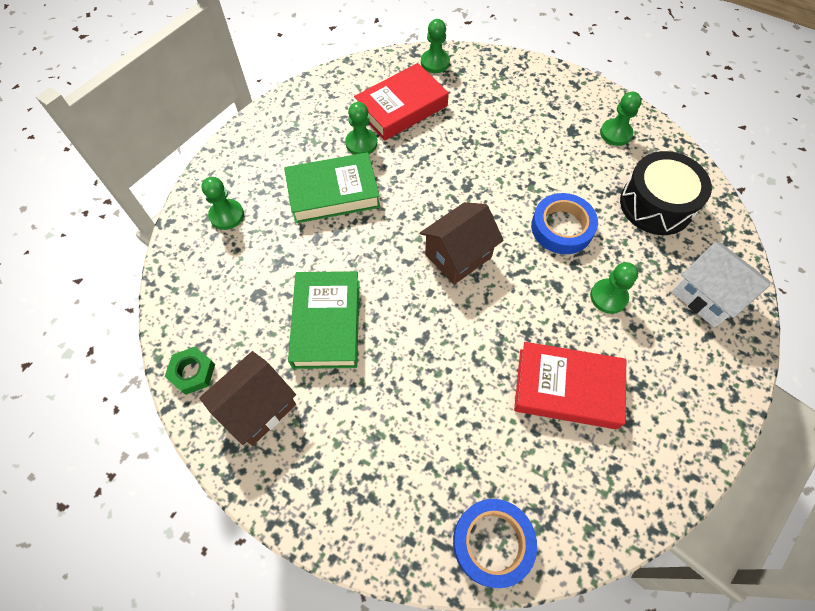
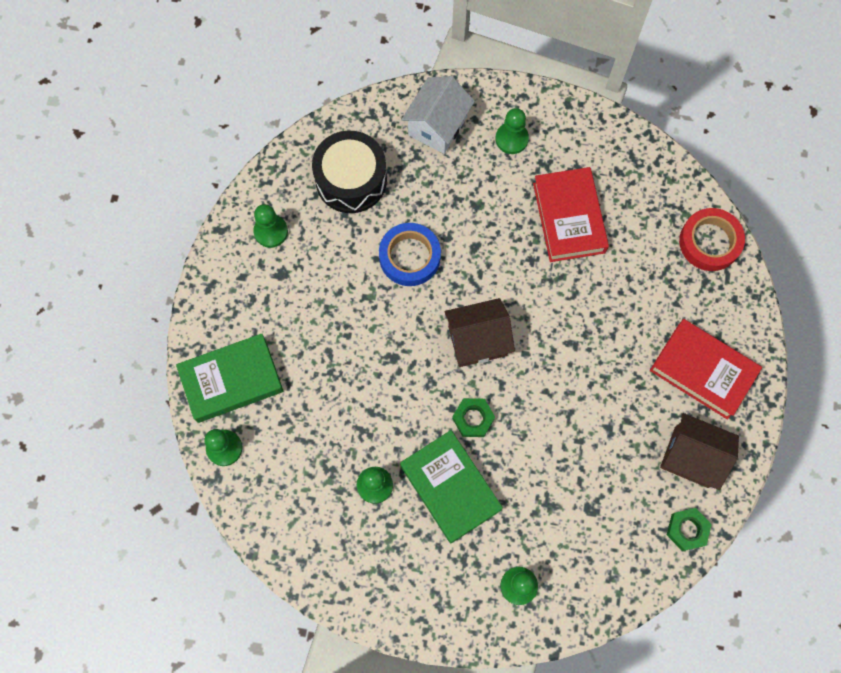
camera: 110 degrees left, 10 degrees up
(327, 323) = (593, 432): green book -> green book (231, 380)
(385, 228) = (473, 418): none -> green nut
(401, 107) = (308, 461): red book -> red book (702, 371)
(458, 256) = (477, 341): brown house -> brown house turned 45 degrees counterclockwise
(492, 543) = (709, 242): blue tape -> red tape
(608, 297) = (469, 203): green pawn -> green pawn (511, 139)

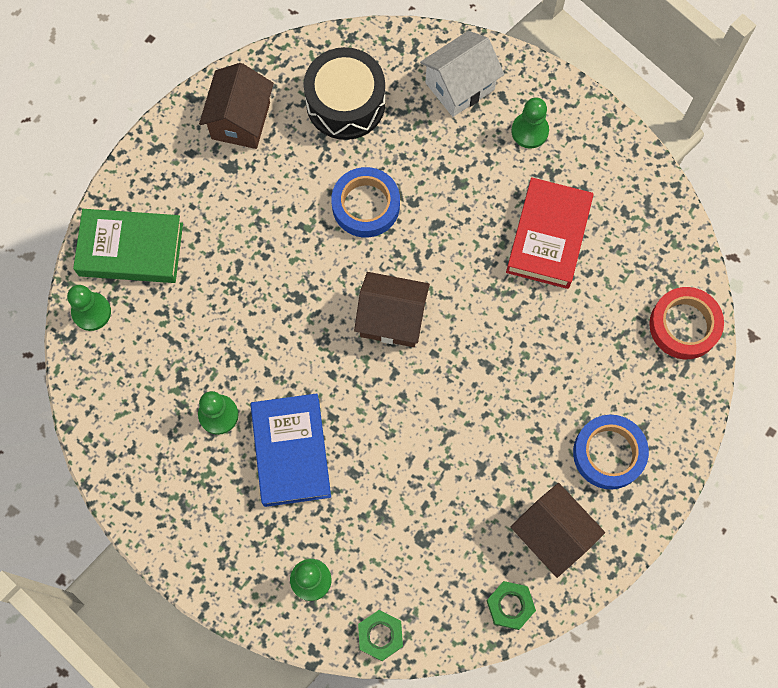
camera: 25 degrees right, 0 degrees up
(271, 231) = (241, 120): green pawn -> brown house
(450, 488) = (291, 452): green book -> blue book
(473, 418) = (348, 394): green nut -> green nut (380, 635)
(702, 371) = (609, 453): red book -> blue tape

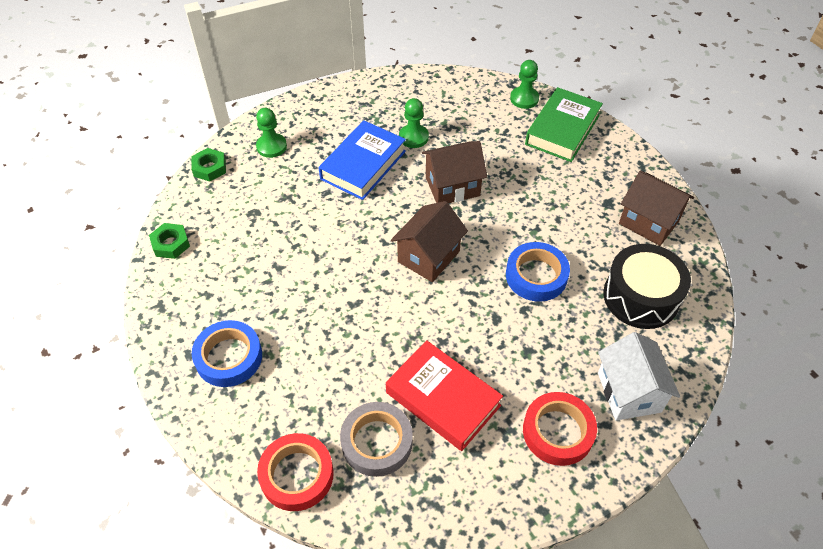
camera: 115 degrees right, 20 degrees down
(291, 452) = (363, 165): blue book -> blue book turned 75 degrees counterclockwise
(529, 131) = (558, 432): green pawn -> red tape
(552, 535) = (198, 290): brown house -> brown house (452, 186)
(619, 274) = (377, 442): none -> grey tape

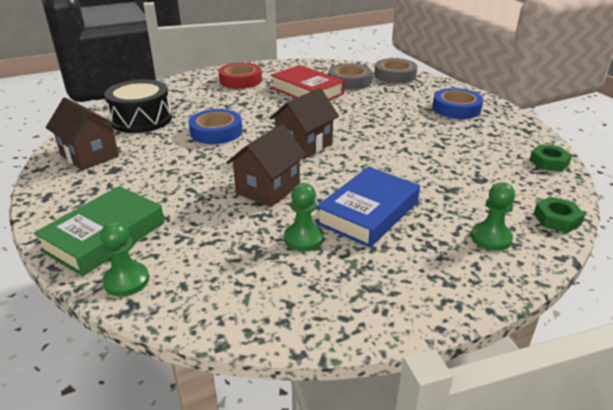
camera: 175 degrees left, 20 degrees down
(297, 475) = (395, 75): red tape -> grey tape
(452, 186) = (268, 189): brown house -> brown house turned 45 degrees counterclockwise
(629, 392) = (187, 89): white house -> none

